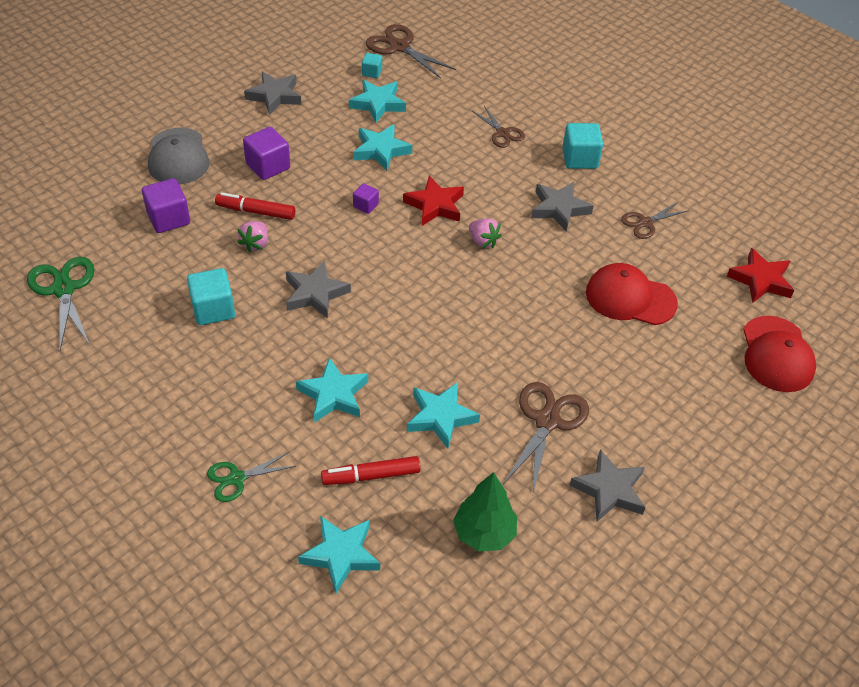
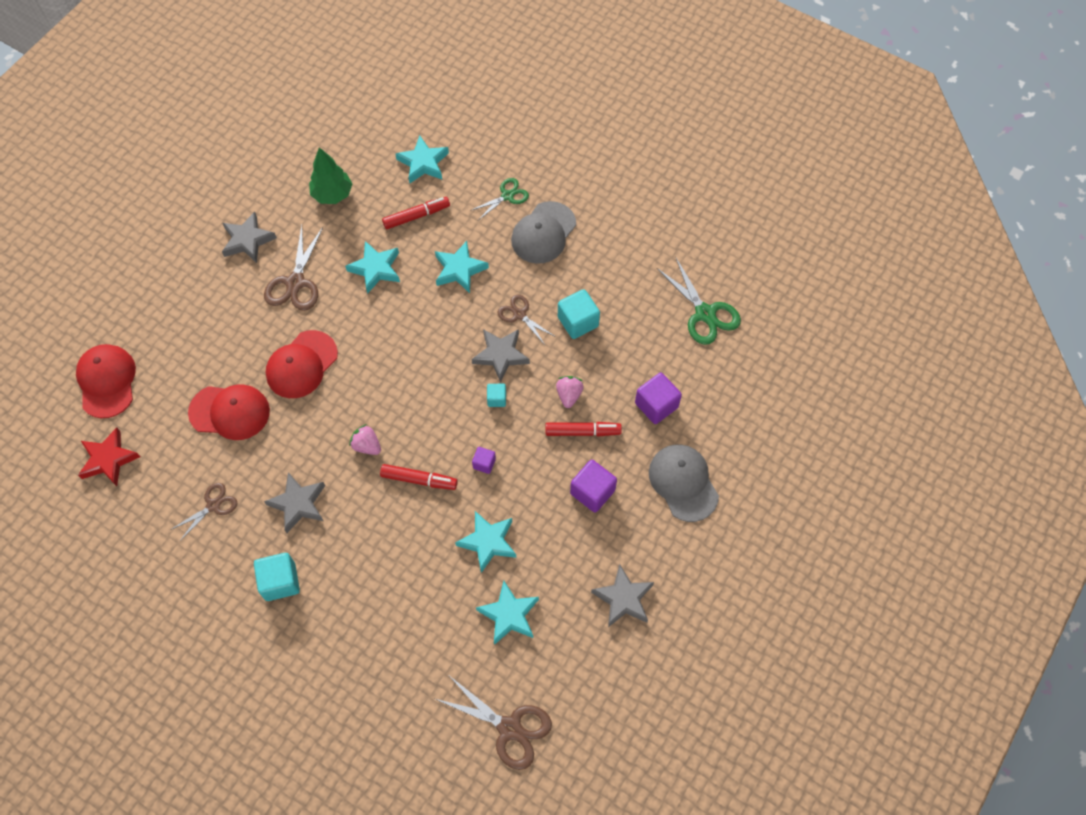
camera: 170 degrees right, 15 degrees up
(209, 418) = (543, 233): none -> grey cap
(372, 72) = (529, 669): turquoise cube -> turquoise cube (496, 399)
(435, 205) = (419, 479): red star -> red marker
(502, 133) = (366, 601): brown scissors -> brown scissors (519, 314)
(546, 328) = (301, 365): none -> red cap

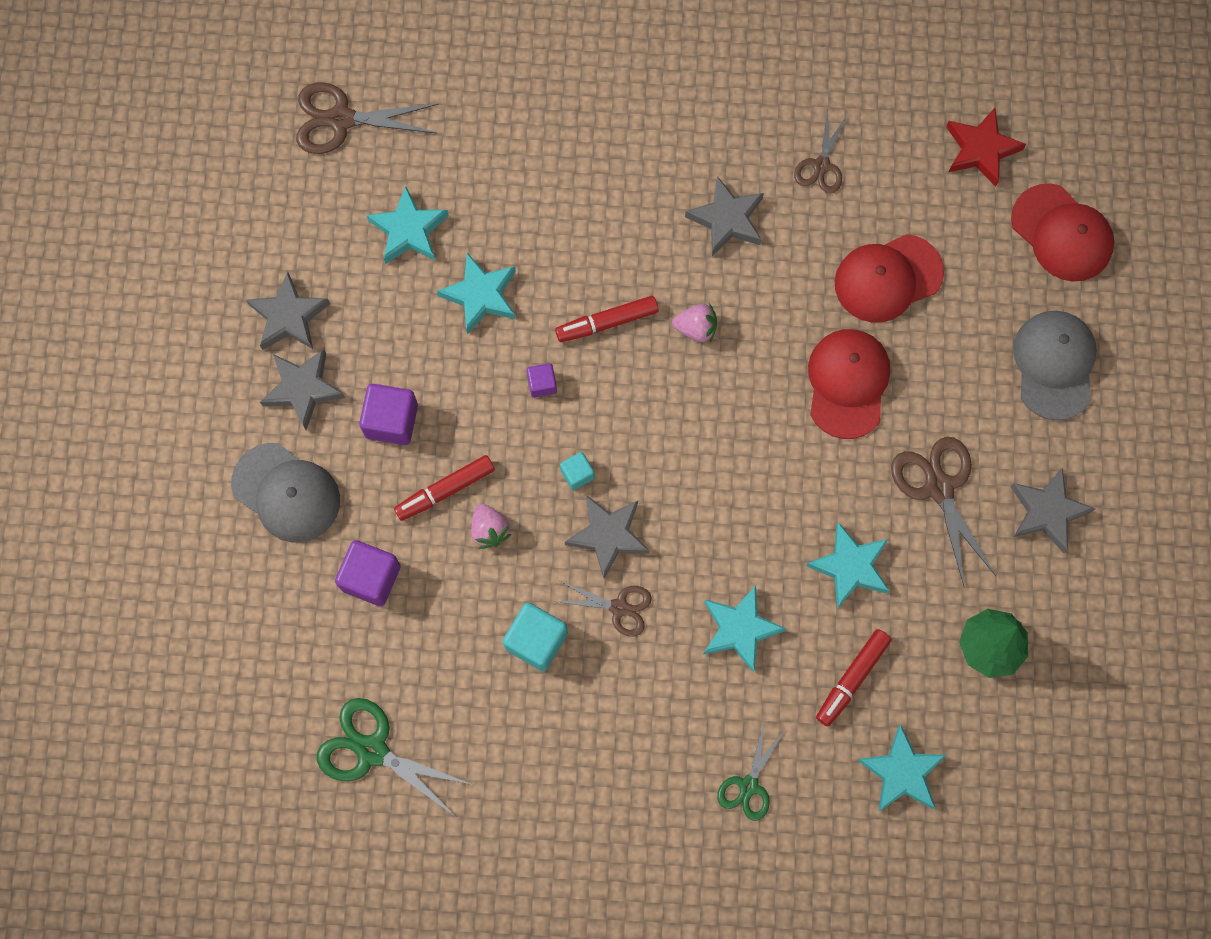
camera: 150 degrees right, 10 degrees up
(280, 581) = (685, 129): turquoise cube -> none
(543, 233) = (662, 753): grey cap -> grey cap (1054, 365)
(639, 543) = (303, 389): none -> grey star

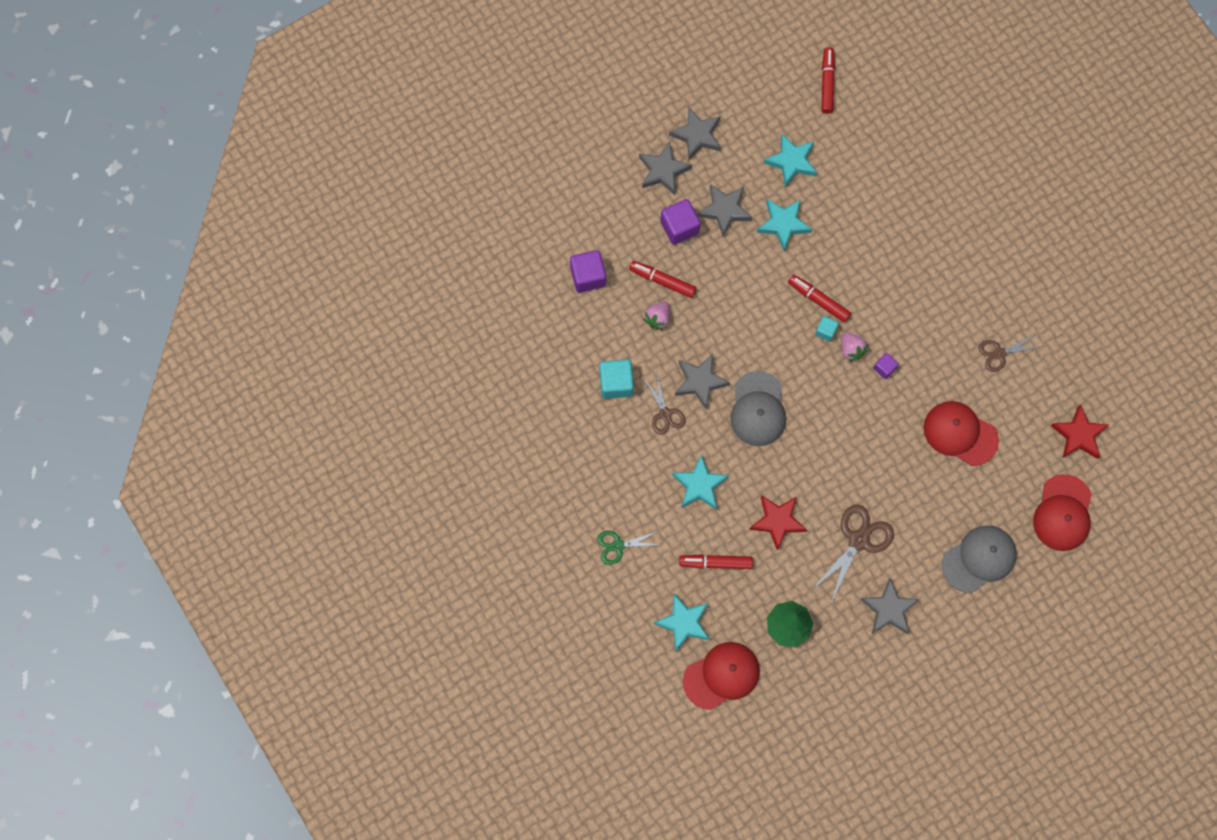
camera: 55 degrees right, 0 degrees up
(286, 493) = (601, 202): grey cap -> grey cap (758, 409)
(341, 119) = (827, 83): brown scissors -> red marker
(372, 751) = (499, 340): green scissors -> none
(542, 384) = (758, 290): purple cube -> purple cube (884, 368)
(577, 474) = (722, 342): turquoise cube -> turquoise cube (825, 331)
(727, 219) = (927, 323): grey star -> grey star (725, 210)
(848, 383) = (881, 452): red cap -> red cap (722, 675)
(850, 566) = (777, 521): turquoise star -> red star

